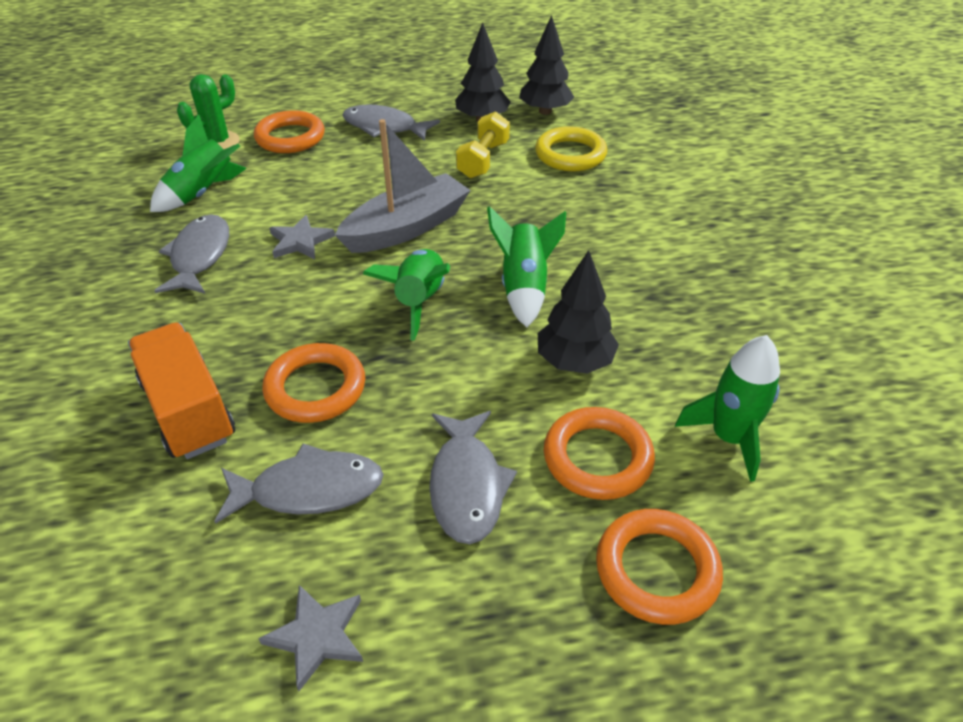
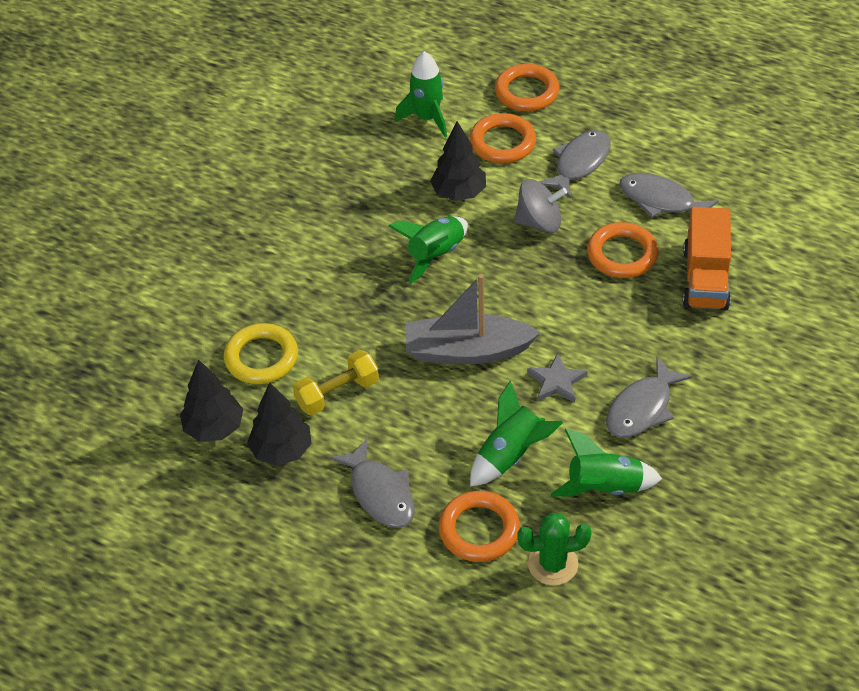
camera: 140 degrees left, 5 degrees up
(317, 636) = (693, 141): grey star -> none
(419, 301) = (513, 281): green rocket -> green rocket (511, 455)
(447, 376) = (539, 222): none -> grey spinning top

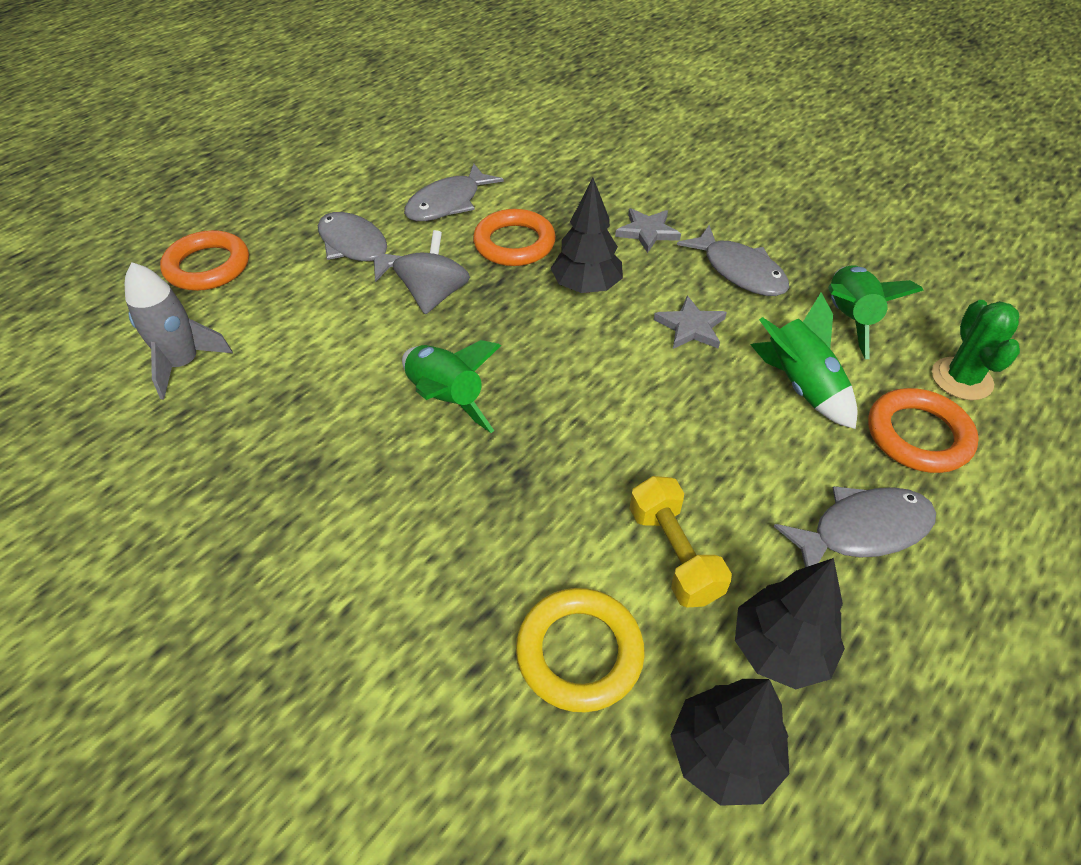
camera: 80 degrees left, 0 degrees up
(427, 118) = (184, 364): green rocket -> grey rocket
(459, 193) = (345, 357): black tree -> black tree (586, 287)
(467, 351) = (625, 396): grey boat -> none
(502, 143) = (280, 302): orange ring -> none
(674, 339) = (647, 232): none -> grey star
(705, 279) = (571, 197): orange truck -> none

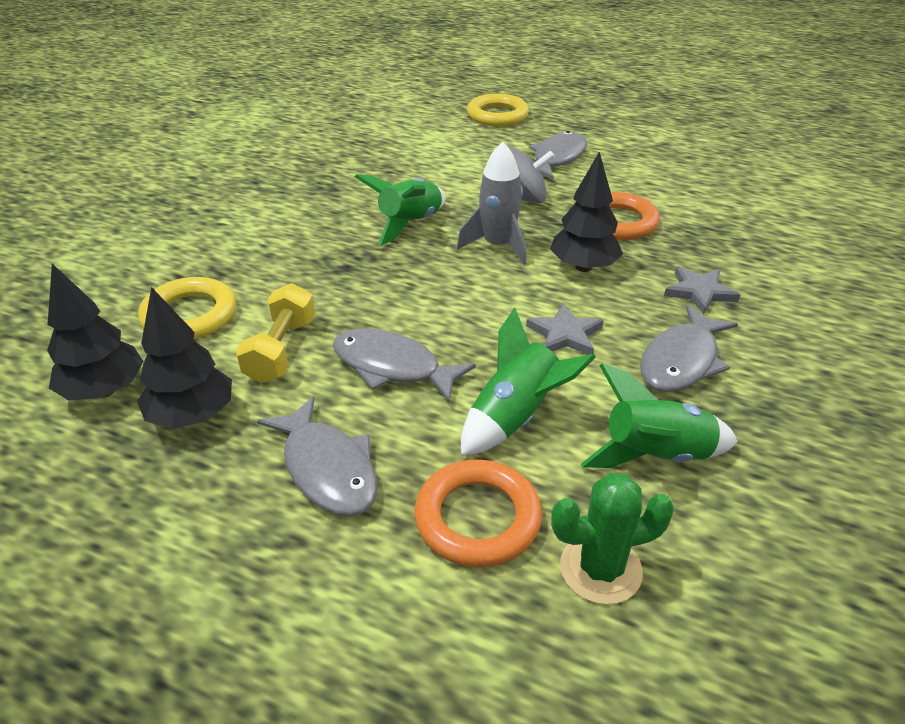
camera: 75 degrees right, 10 degrees down
(184, 364) = (402, 131): grey rocket -> grey rocket (497, 246)
(208, 266) = (497, 115): orange ring -> yellow ring
(448, 203) = (647, 183): grey fish -> grey fish (392, 367)
(673, 554) = (281, 350): yellow dumbbell -> yellow dumbbell turned 45 degrees counterclockwise

